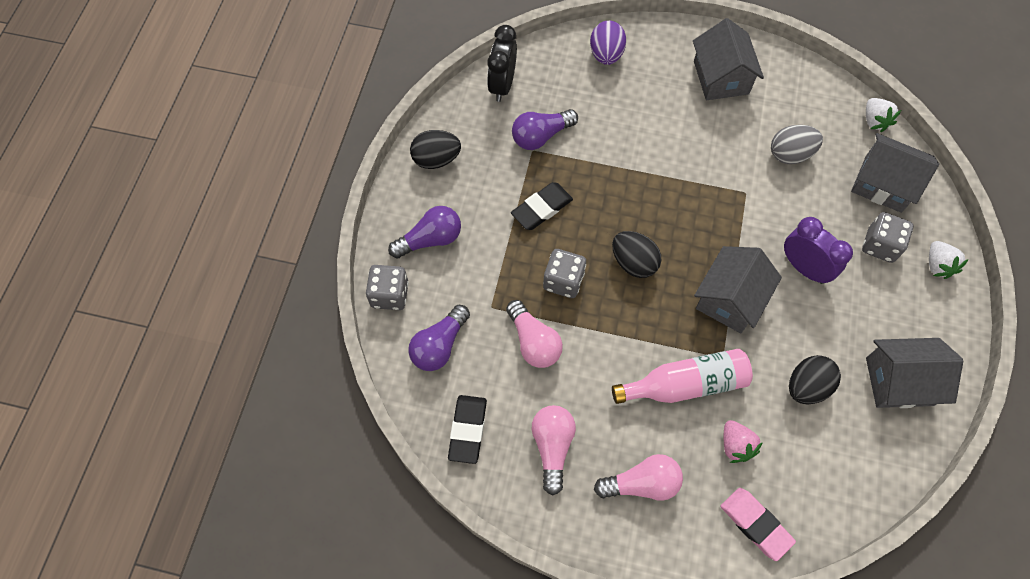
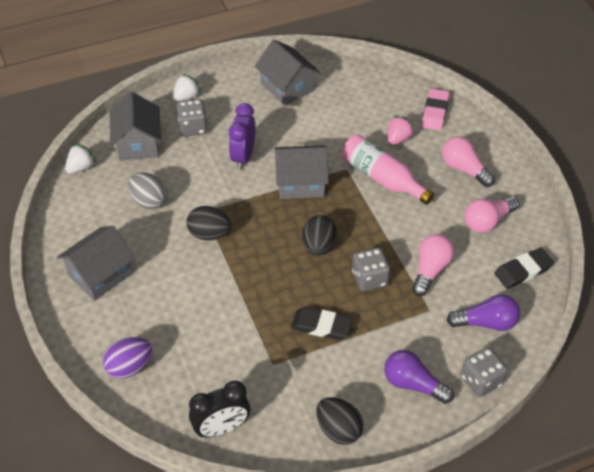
camera: 125 degrees left, 15 degrees down
(541, 136) = (254, 366): purple light bulb -> none
(807, 386) = (329, 123): black egg -> black egg (209, 234)

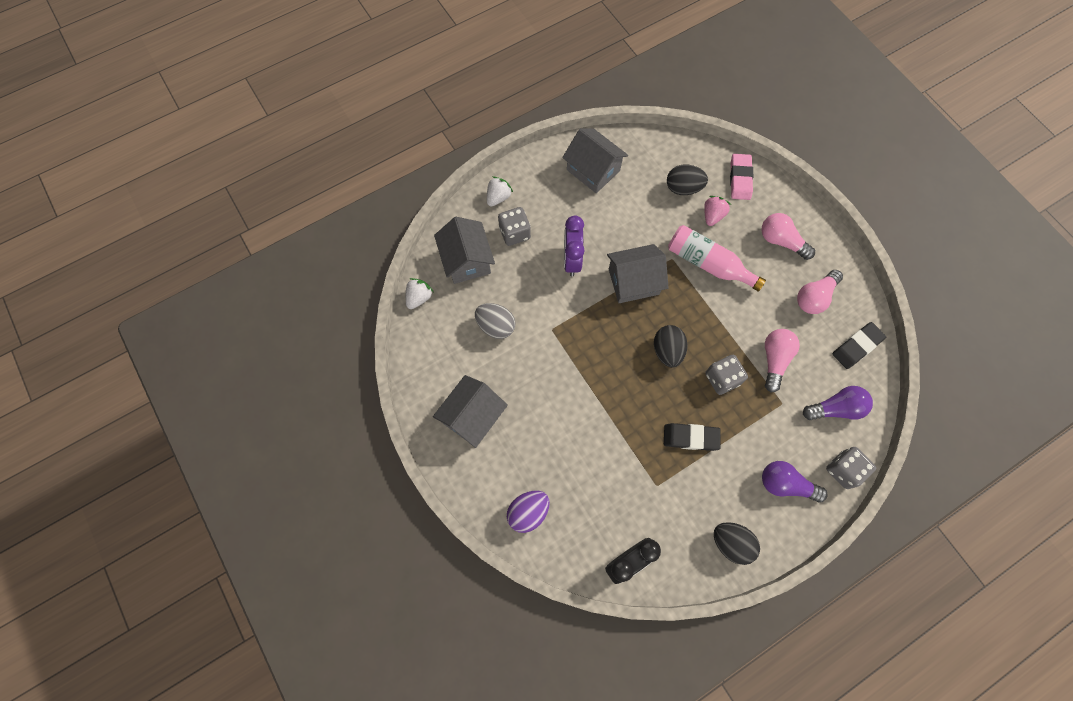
camera: 10 degrees left, 20 degrees up
(209, 234) = (563, 354): black egg -> black egg (683, 188)

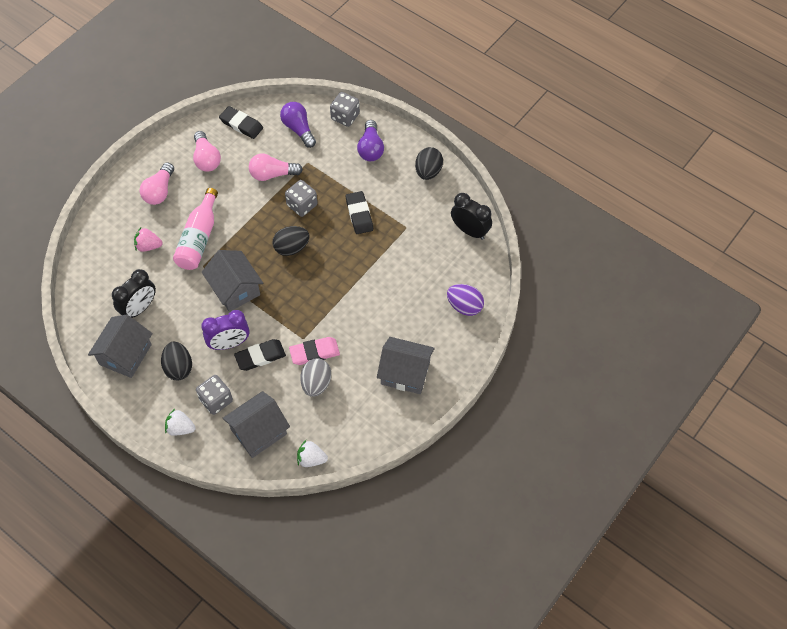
camera: 110 degrees left, 10 degrees down
(546, 283) = (260, 356): none -> black eraser
(640, 192) = (139, 308): none -> black clock
(683, 188) = (125, 275): black egg -> black egg (178, 367)
(740, 179) = (102, 234): pink eraser -> pink eraser (314, 352)
(814, 297) = (206, 159): pink light bulb -> pink light bulb turned 45 degrees clockwise

